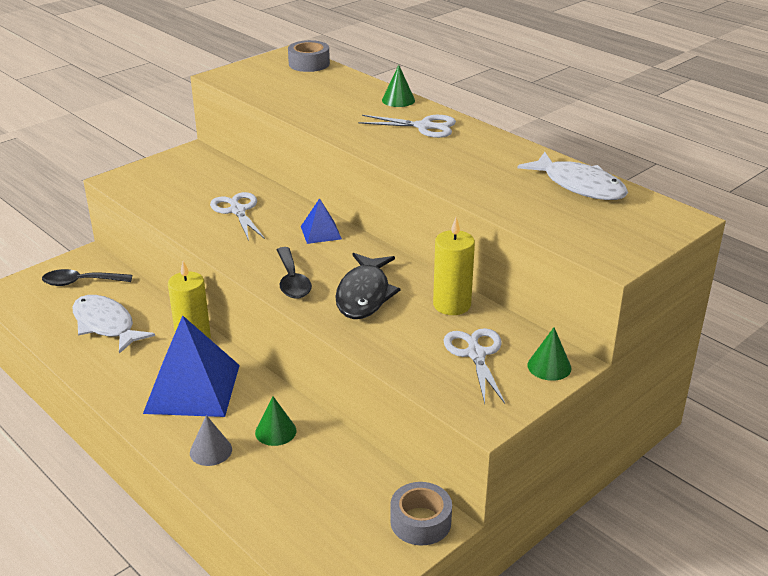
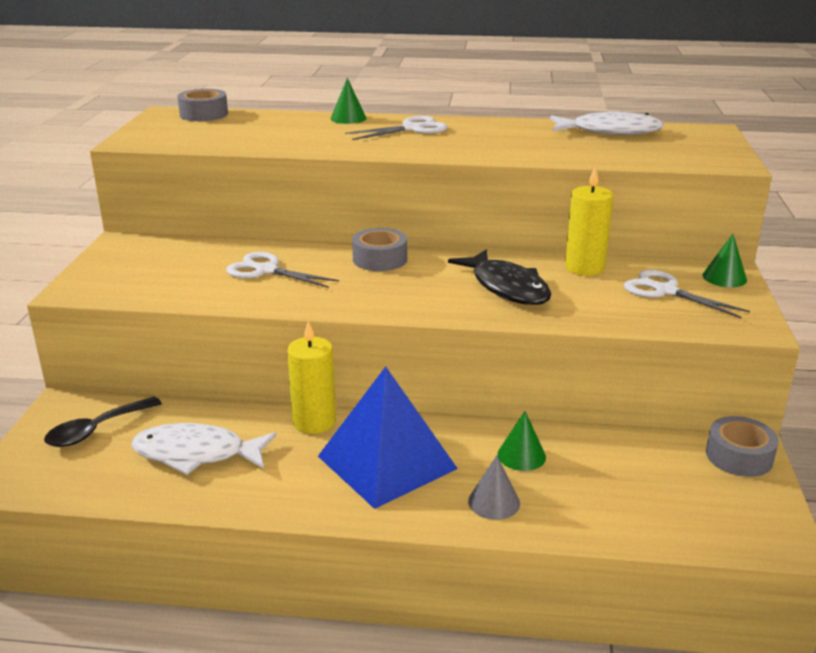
camera: 40 degrees left, 5 degrees down
(292, 281) = (427, 302): black spoon -> none
(320, 232) = (380, 259): blue pyramid -> grey tape

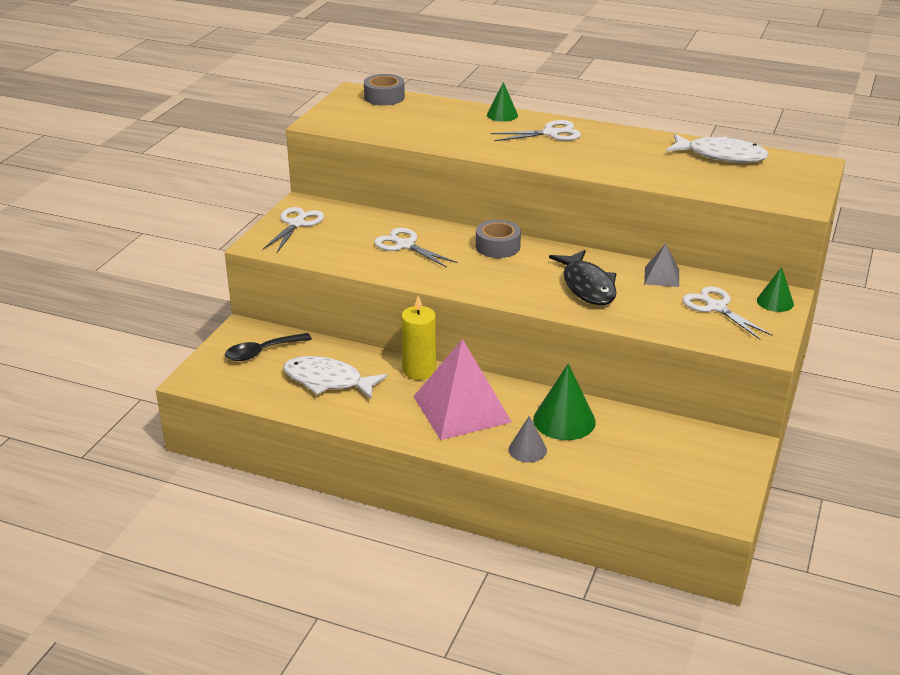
camera: 15 degrees right, 5 degrees up
(119, 263) = (297, 223): none -> white scissors
(387, 462) = (461, 409): blue pyramid -> pink pyramid
(521, 455) = (564, 420): green cone -> green cone, size x1.67
(584, 267) = (661, 276): yellow candle -> grey pyramid
(739, 456) = (734, 448): grey tape -> none

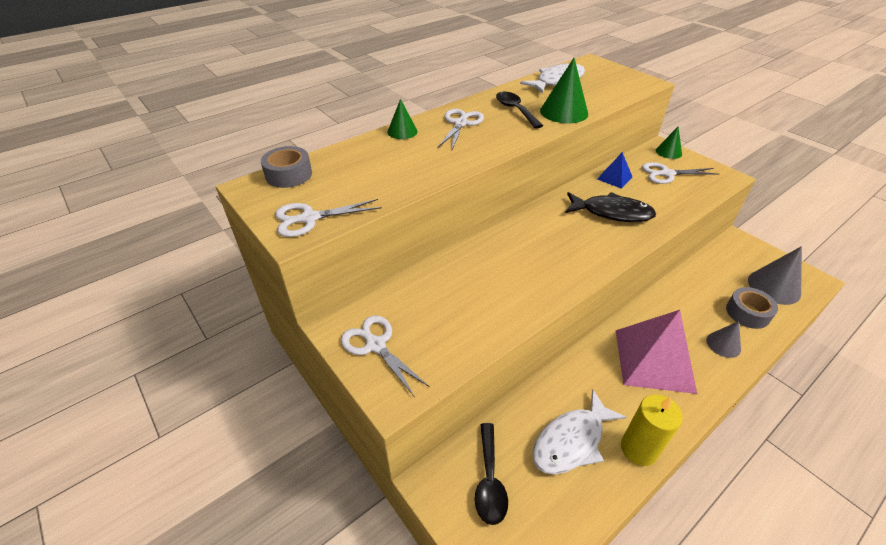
camera: 60 degrees left, 10 degrees up
(404, 245) = (480, 283): white scissors -> white scissors (309, 218)
(419, 370) = (584, 363): yellow candle -> yellow candle (639, 449)
(497, 246) = (521, 231): grey tape -> grey tape (747, 313)
(564, 420) = (688, 308): green cone -> green cone (564, 112)
(615, 150) = (515, 110): none -> black spoon
(661, 276) = (614, 178): grey pyramid -> blue pyramid
(672, 479) = (774, 287): none -> grey cone

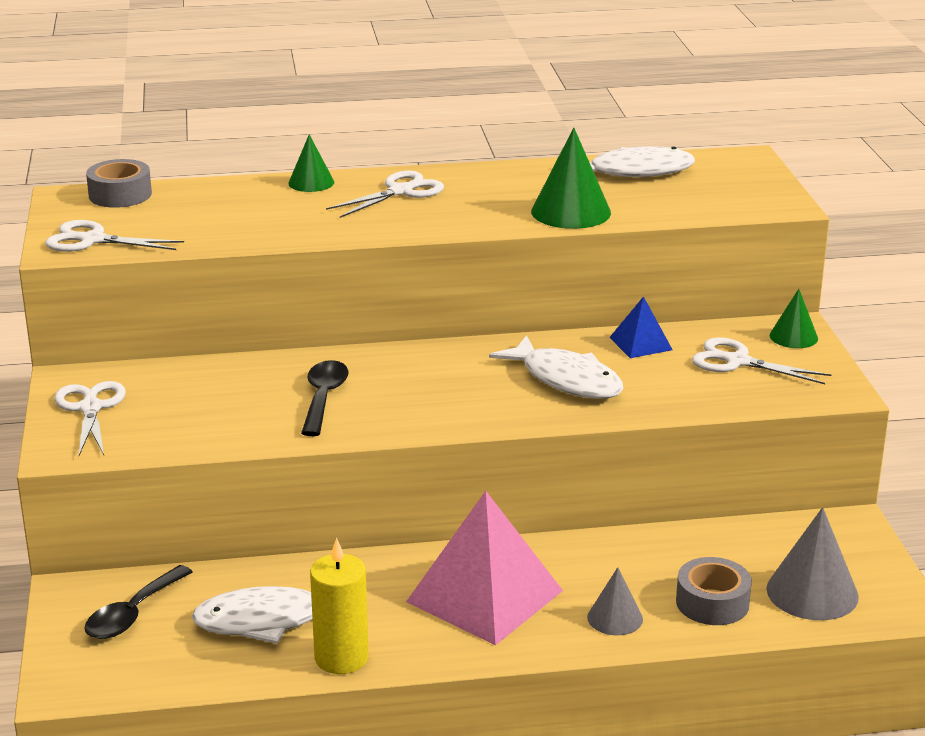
camera: 30 degrees right, 15 degrees down
(515, 110) = (503, 193): black spoon -> black spoon (323, 397)
(612, 213) = (566, 380): black fish -> white fish

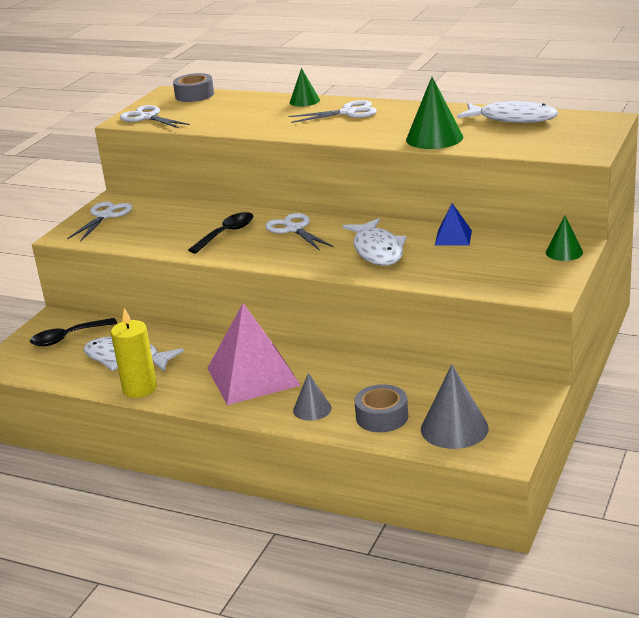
camera: 35 degrees right, 0 degrees up
(736, 361) = (502, 260): white scissors -> white scissors (293, 229)

